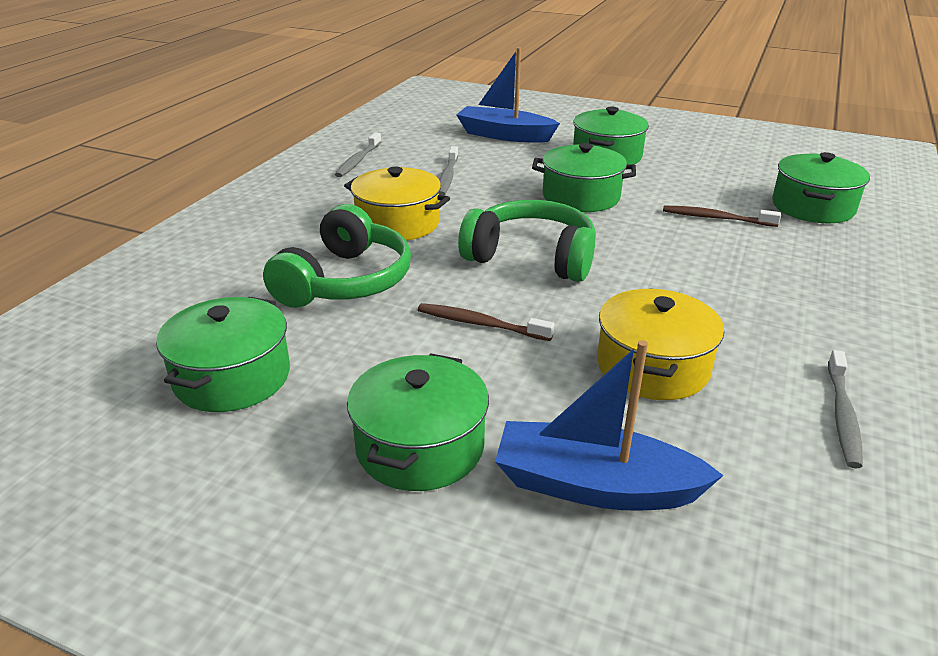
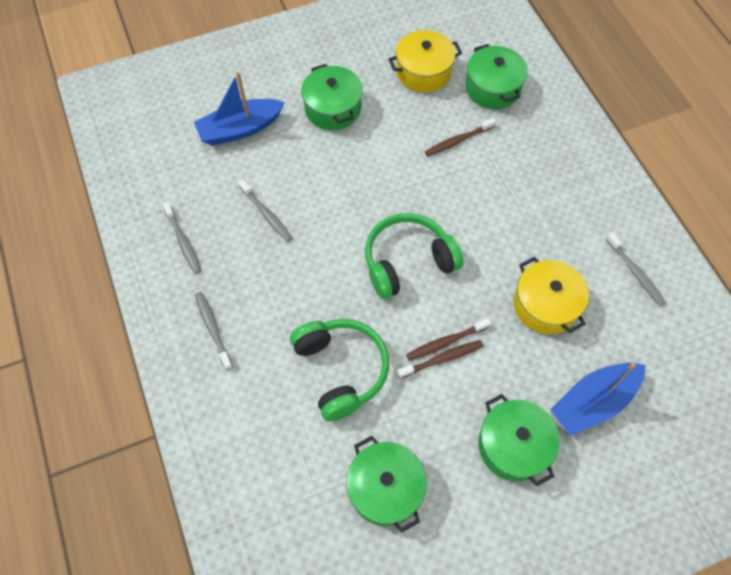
camera: 45 degrees left, 30 degrees up
(293, 206) = (213, 329): none -> grey toothbrush
(398, 223) = (300, 292): yellow pot -> yellow pot (423, 72)
(455, 332) = (442, 359): none -> brown toothbrush
(581, 197) = (368, 174): green pot -> none

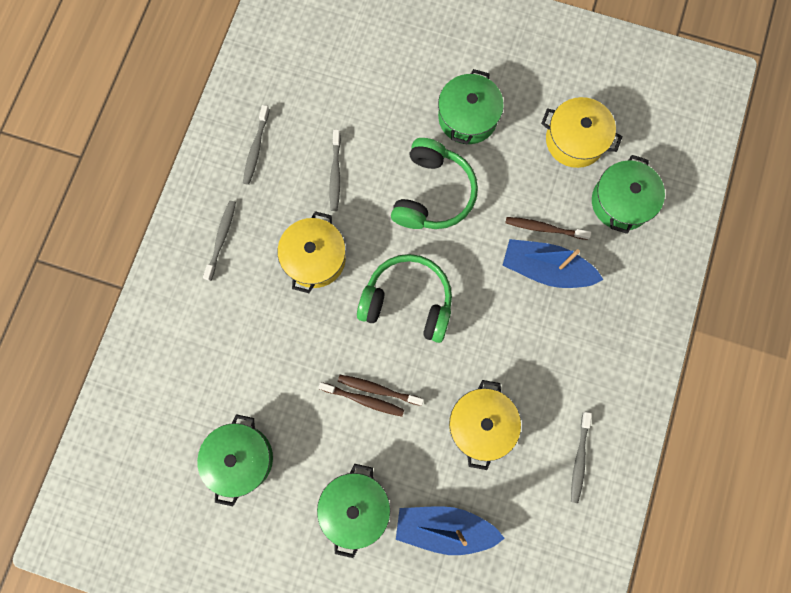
camera: 40 degrees right, 15 degrees up
(240, 129) = (377, 80): blue boat -> blue boat (545, 269)
(305, 285) = (315, 258): none -> yellow pot
(341, 370) = (284, 346): green headphones -> green headphones (432, 193)

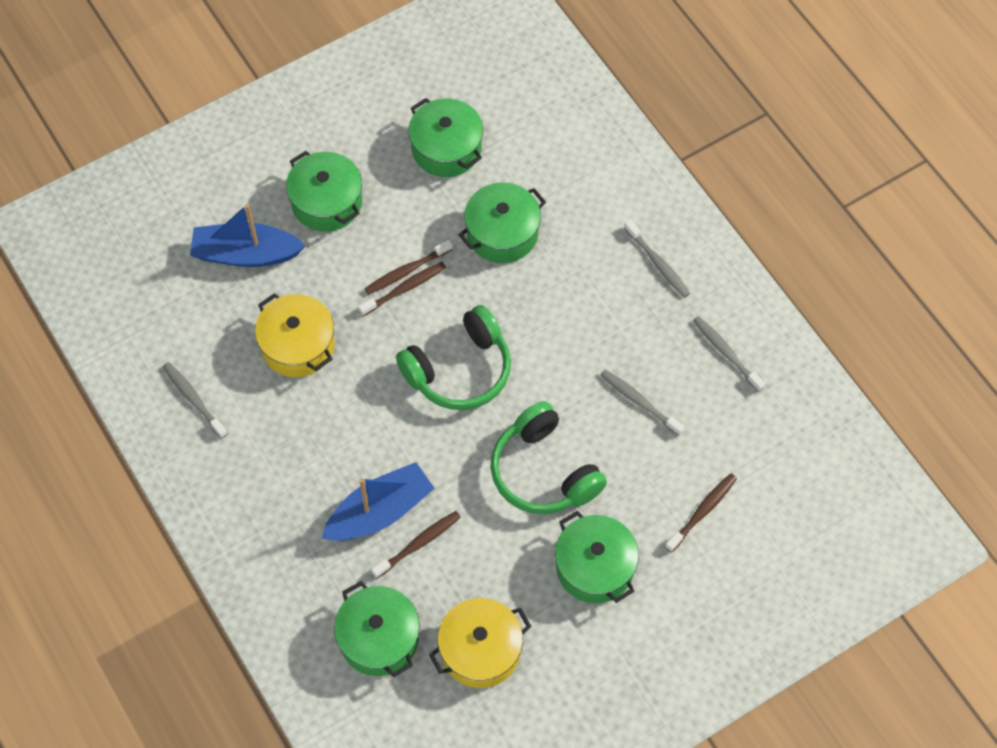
camera: 130 degrees right, 15 degrees down
(280, 360) = (502, 233): none -> green pot
(315, 258) = (570, 325): yellow pot -> none
(379, 84) = (702, 511): none -> brown toothbrush
(444, 527) = (246, 254): blue boat -> blue boat turned 135 degrees counterclockwise

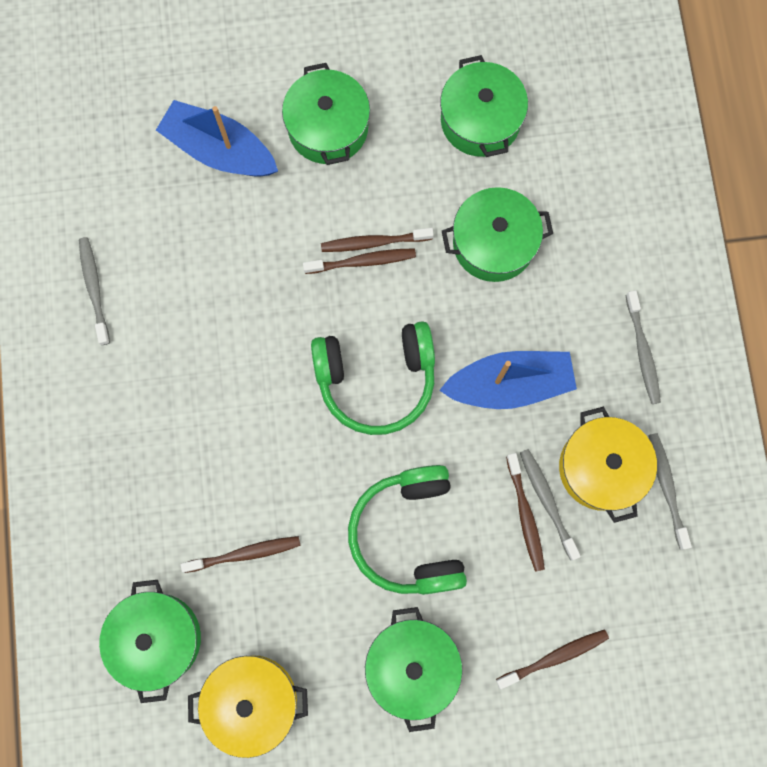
camera: 25 degrees right, 15 degrees up
(298, 345) = (225, 276): yellow pot -> yellow pot (601, 468)
(379, 512) = (222, 500): blue boat -> blue boat (509, 384)
(627, 419) = (525, 515): none -> brown toothbrush

